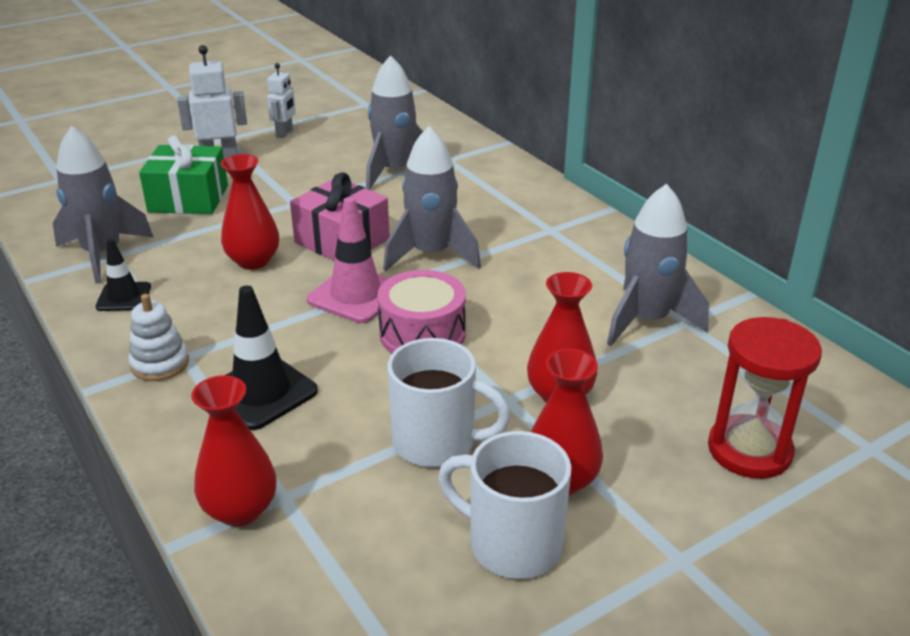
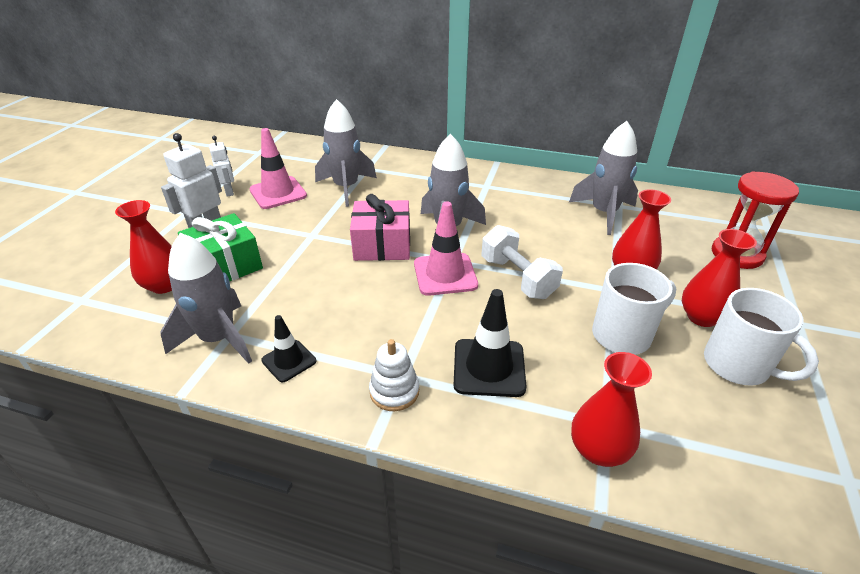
camera: 40 degrees left, 5 degrees up
(253, 261) = (345, 286): red vase -> red vase (164, 285)
(324, 151) = (278, 193): none -> pink traffic cone
(422, 334) = (517, 277): pink drum -> white dumbbell
(512, 544) = (738, 365): white mug -> white mug turned 120 degrees counterclockwise

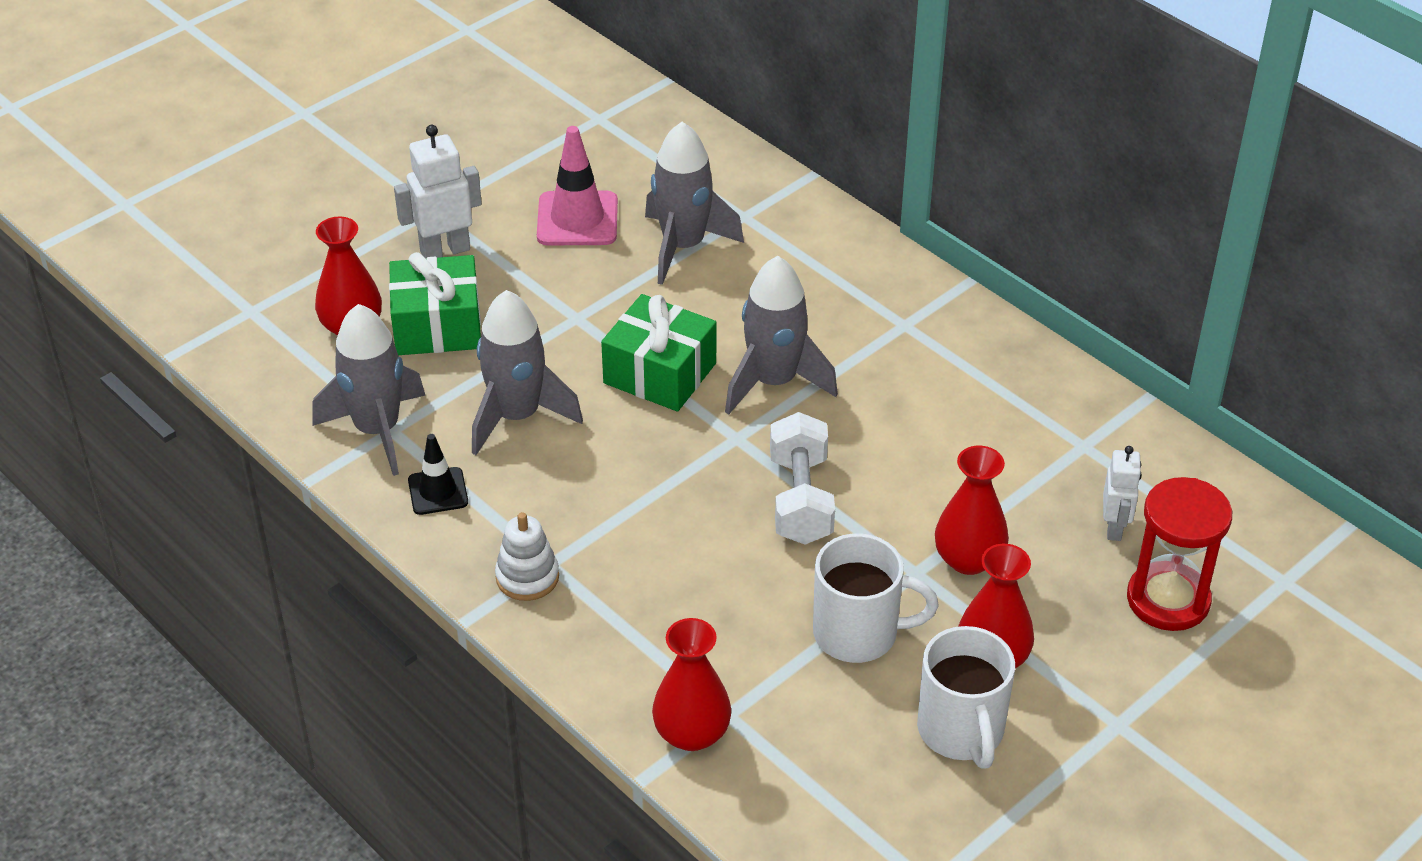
camera: 30 degrees right, 5 degrees up
(229, 191) = (510, 190): white robot -> white robot (1114, 528)
(382, 245) = (660, 373): pink gift -> green gift
(445, 274) = (707, 454): pink traffic cone -> none
(489, 367) = (654, 598): black traffic cone -> none
(603, 213) = (1041, 449): grey rocket -> grey rocket (517, 416)

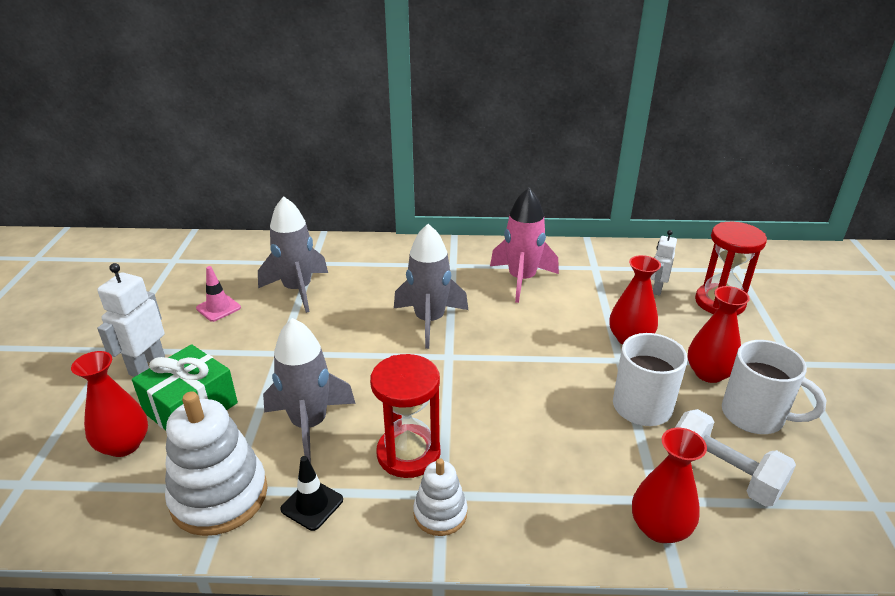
camera: 45 degrees left, 10 degrees down
(377, 430) = (219, 496): grey rocket -> white stacking toy
(568, 507) = (408, 453): none -> red hourglass
(577, 219) = (218, 308): pink traffic cone -> pink traffic cone, size x0.61
(660, 373) = (365, 351): green gift -> none
(801, 500) = (522, 363): white dumbbell -> white dumbbell (723, 473)
(960, 400) = (522, 279): none -> pink rocket
(1114, 528) = (657, 289): white robot -> white robot turned 120 degrees counterclockwise

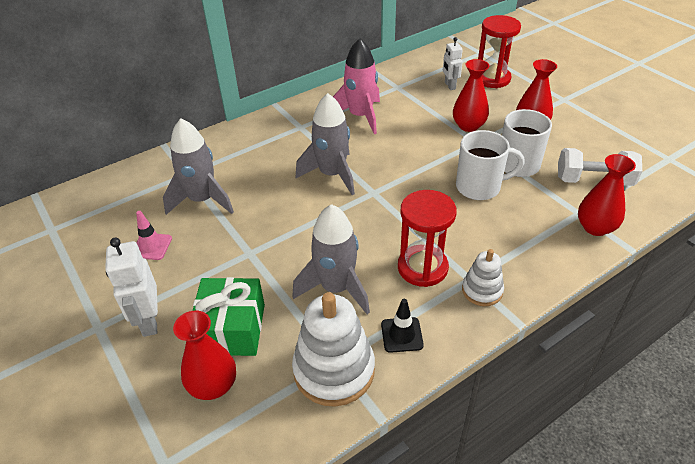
camera: 35 degrees left, 10 degrees up
(755, 416) = (576, 140): white mug -> white mug (480, 187)

